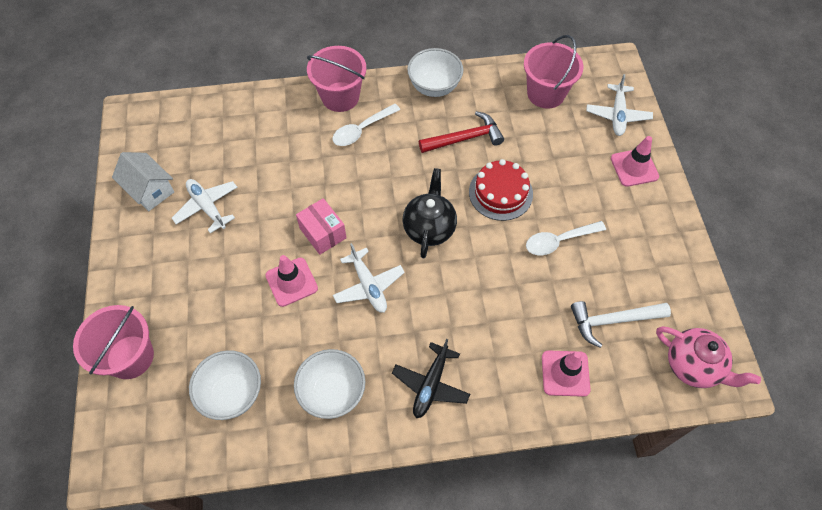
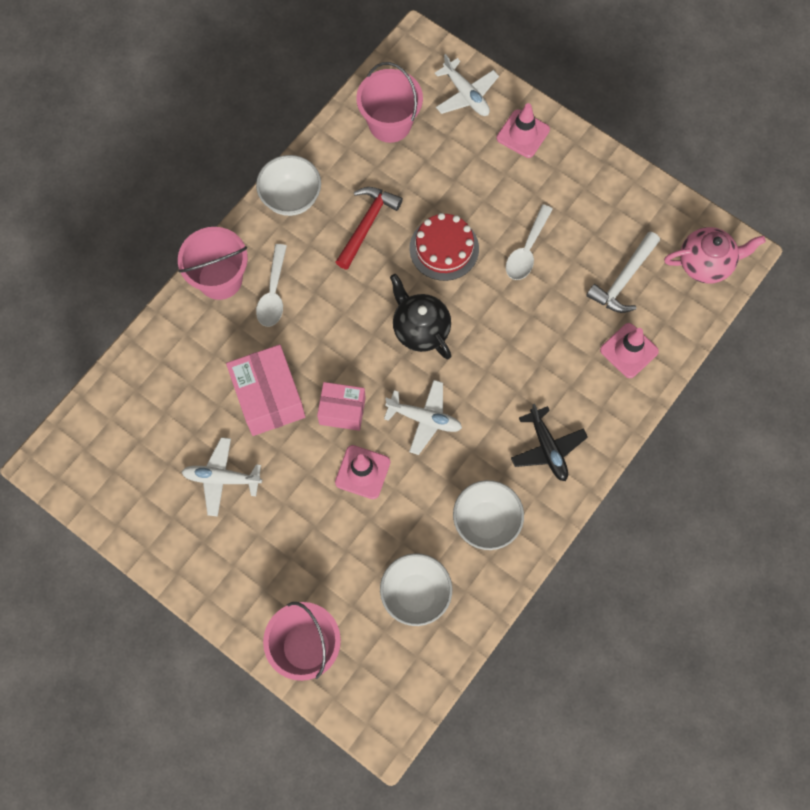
camera: 45 degrees left, 10 degrees up
(150, 190) = (154, 511): white house -> none
(289, 186) = (269, 398): none -> pink box

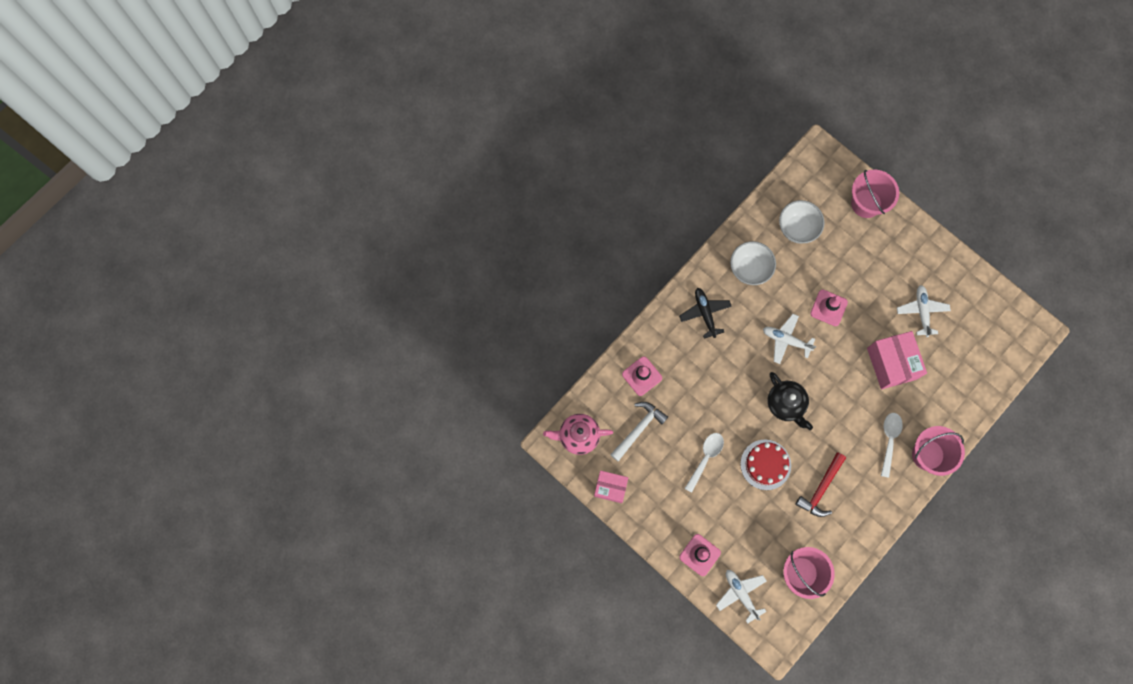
camera: 175 degrees left, 5 degrees up
(222, 478) = (921, 311): white plane -> white plane turned 105 degrees counterclockwise
(291, 198) = (876, 515): white bowl -> none
(342, 411) = (841, 350): pink box -> pink box (610, 487)

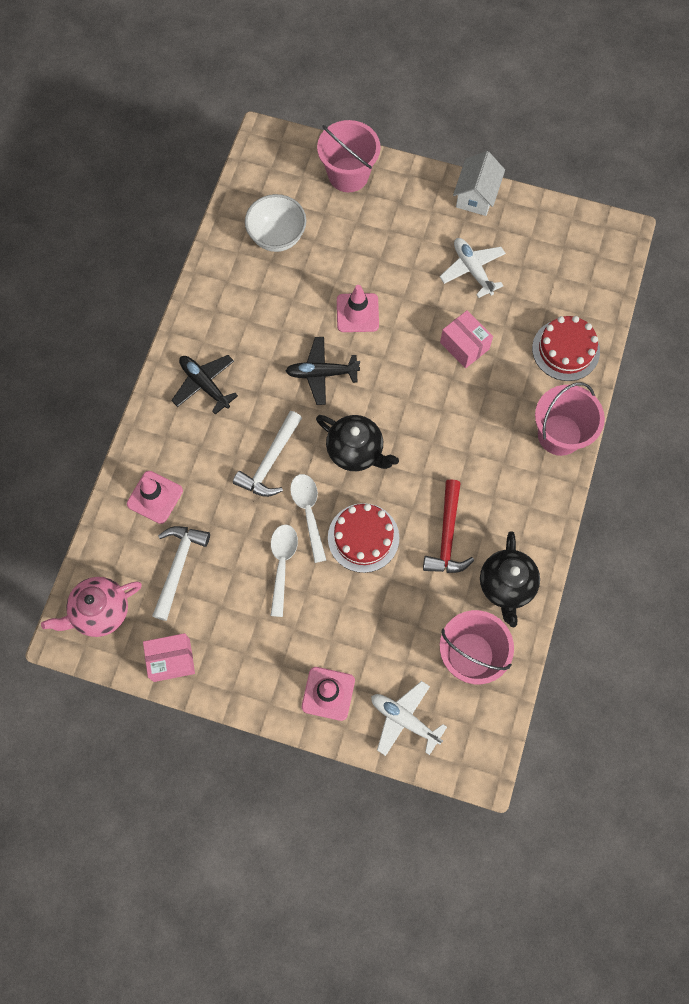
camera: 25 degrees left, 5 degrees down
(726, 386) = (270, 462): none -> white hammer
(749, 269) = (238, 308): white bowl -> none
(786, 340) = (321, 373): white plane -> black plane
(845, 539) = (506, 586): none -> black teapot
(889, 440) = (504, 438): white spoon -> white spoon (308, 512)
(891, 363) = (464, 346): pink box -> pink box, size x0.63
(949, 258) = (476, 195): none -> white house
(960, 397) = (565, 350): none -> red cake

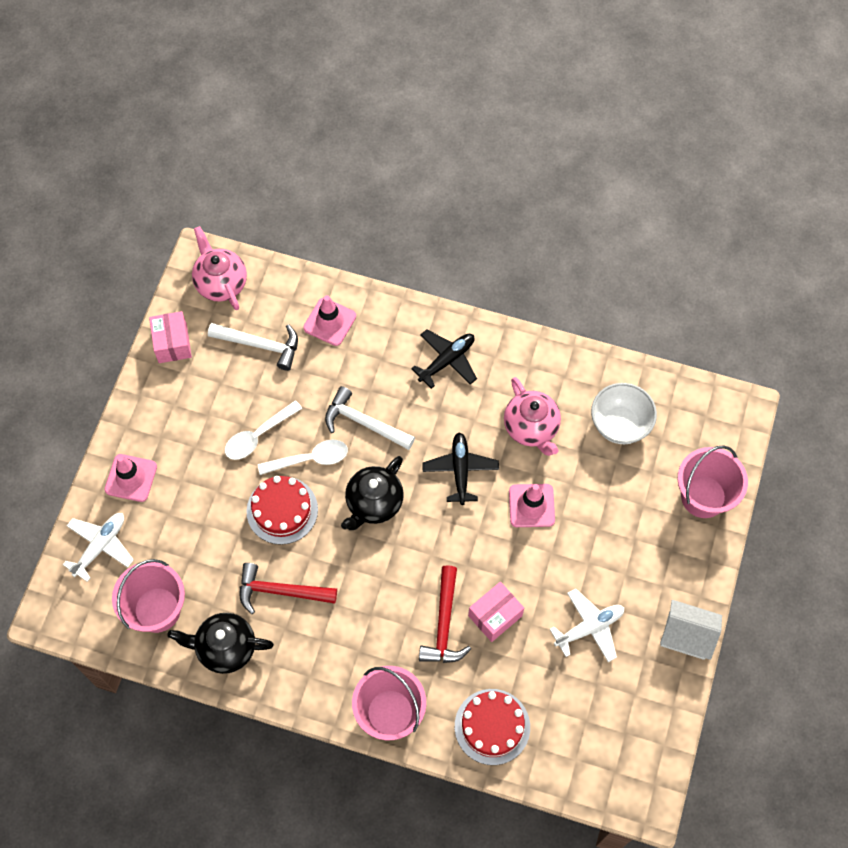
camera: 90 degrees right, 5 degrees down
(279, 311) = (531, 428): none -> pink teapot
(282, 564) = (258, 435): white spoon -> white spoon turned 135 degrees clockwise
(474, 388) = (444, 624): none -> red hammer

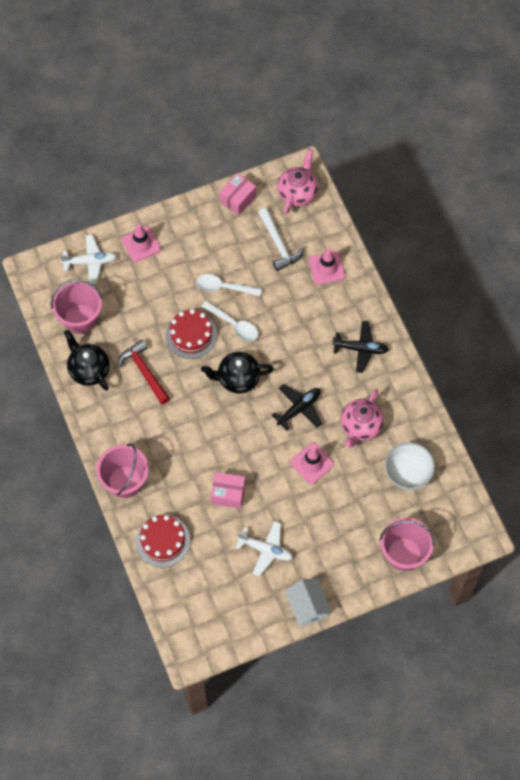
camera: 50 degrees right, 0 degrees up
(364, 423) = (281, 335): white hammer -> none
(444, 624) = (199, 471): red hammer -> none

